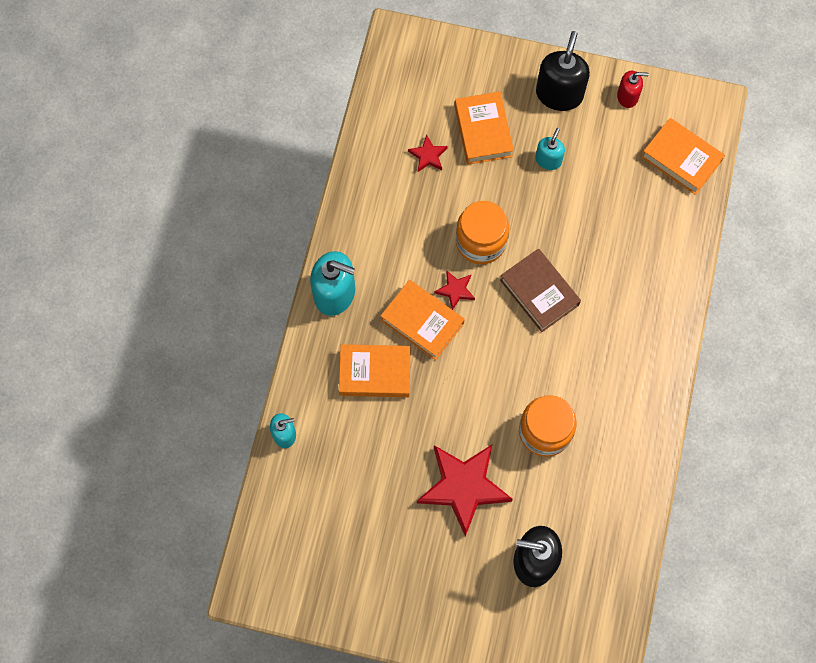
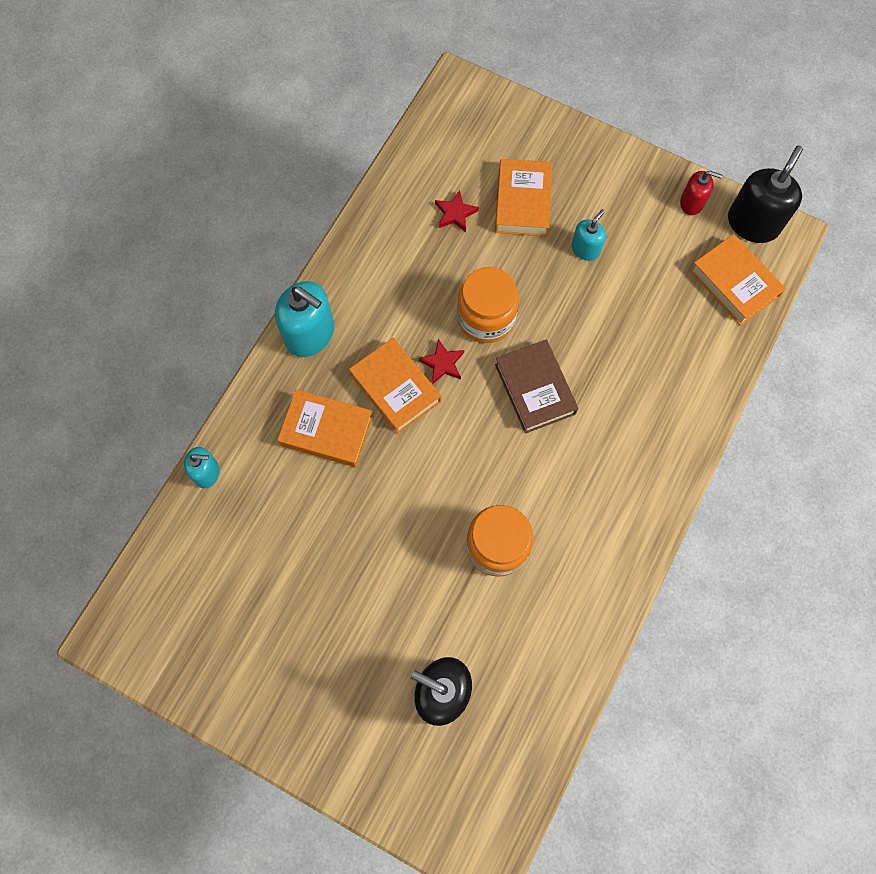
camera: 15 degrees right, 0 degrees up
(464, 487) = (387, 585): red star -> none
(559, 94) = (617, 183): black soap dispenser -> black soap dispenser (753, 223)

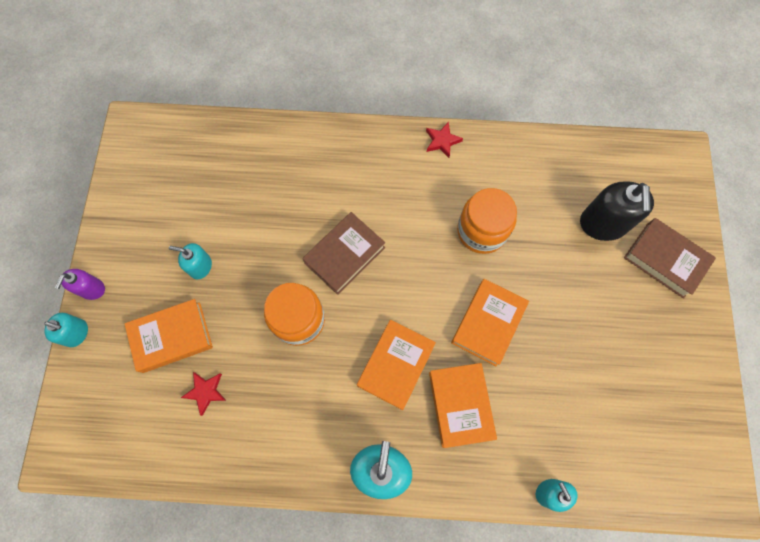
camera: 115 degrees left, 0 degrees up
(365, 740) = (665, 260): none -> brown book
(442, 363) = (356, 337): red star -> red star (442, 141)
(565, 126) = (76, 333): none -> turquoise soap dispenser
(605, 149) = (92, 289): none -> purple soap dispenser
(692, 203) = (125, 201): red soap dispenser -> none
(734, 283) = (190, 147): orange book -> orange book (488, 323)
(753, 223) = (129, 151): black soap dispenser -> none

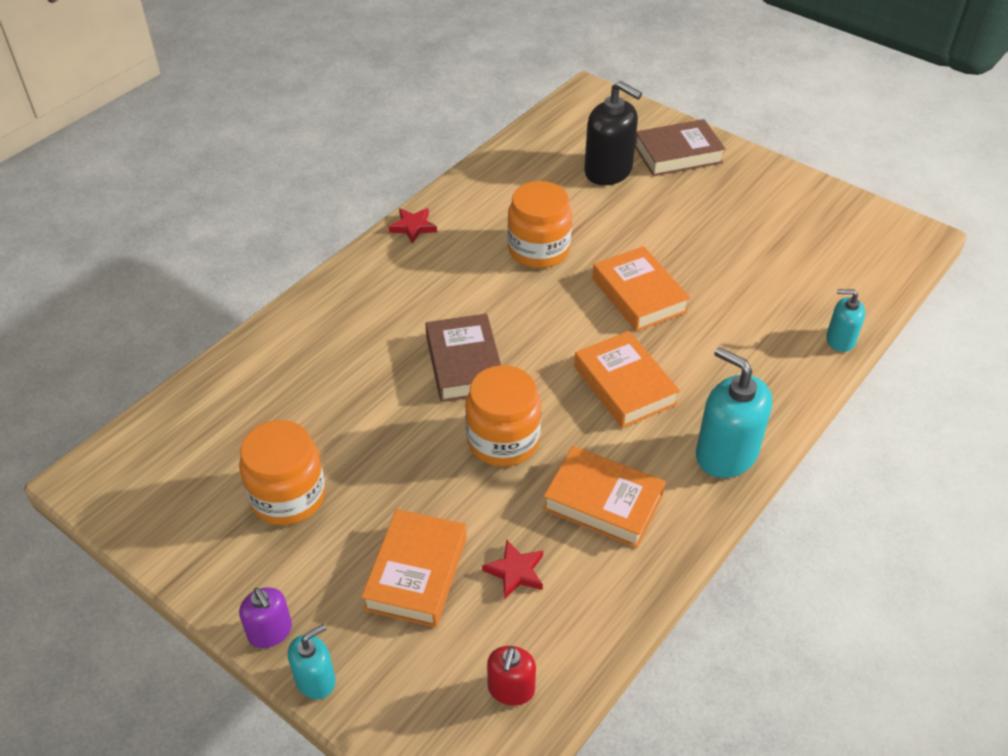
camera: 55 degrees left, 25 degrees down
(127, 440) = (511, 689): none -> red soap dispenser
(181, 231) = (288, 496): none -> orange jar
(200, 266) = (352, 499): turquoise soap dispenser -> none
(460, 405) = (706, 358): orange book -> orange book (603, 502)

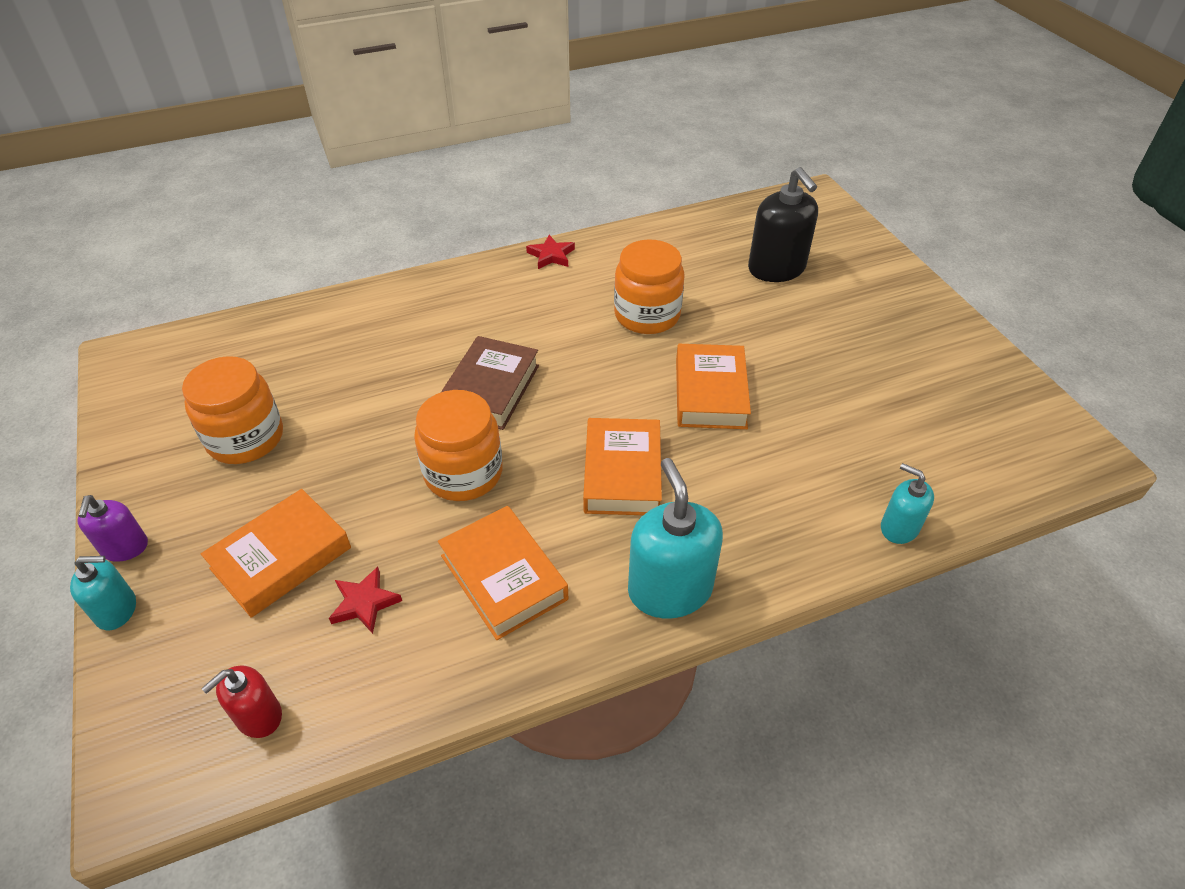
camera: 30 degrees right, 0 degrees up
(677, 154) = (862, 277): brown book -> none

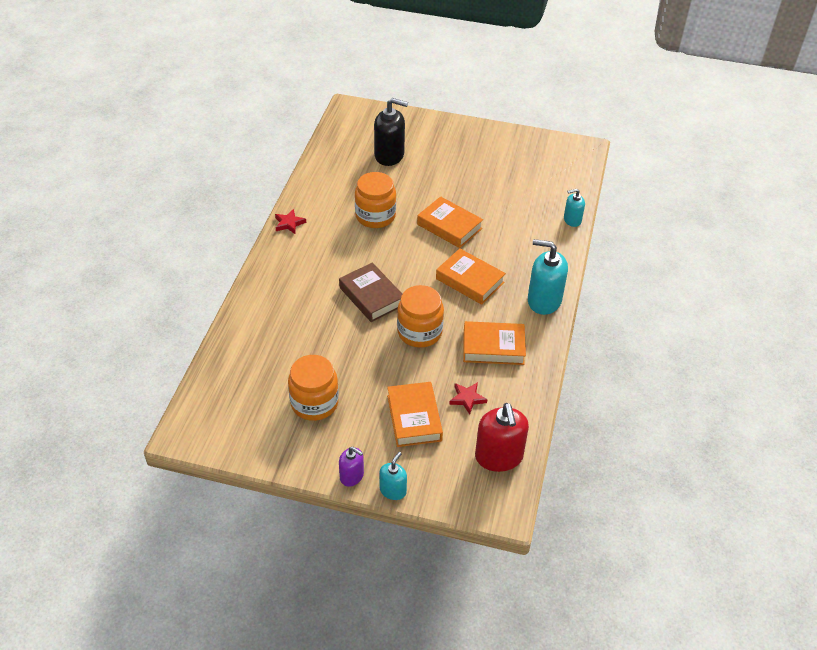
camera: 55 degrees left, 0 degrees up
(258, 716) = (499, 457): red soap dispenser -> red soap dispenser, size x1.78

